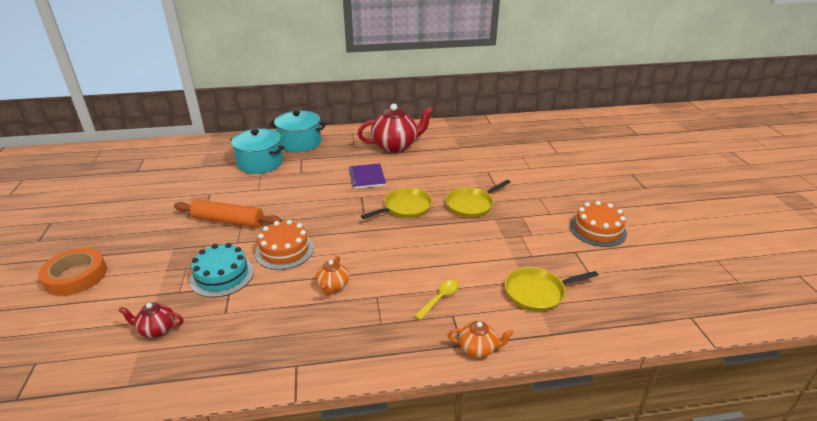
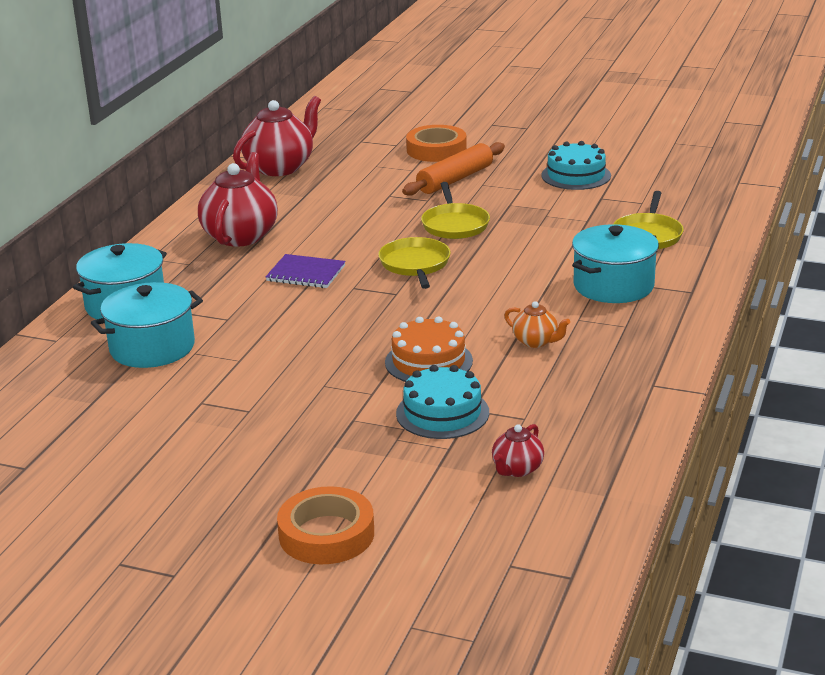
camera: 60 degrees left, 5 degrees down
(228, 221) = (306, 394): orange rolling pin -> orange rolling pin (455, 179)
(440, 298) = (613, 286): yellow spoon -> turquoise pot
(478, 349) = (703, 285): orange teapot -> none
(486, 130) = (280, 167): none -> red teapot
(567, 167) = (436, 150): none -> orange tape
(597, 230) = (576, 175): orange cake -> turquoise cake

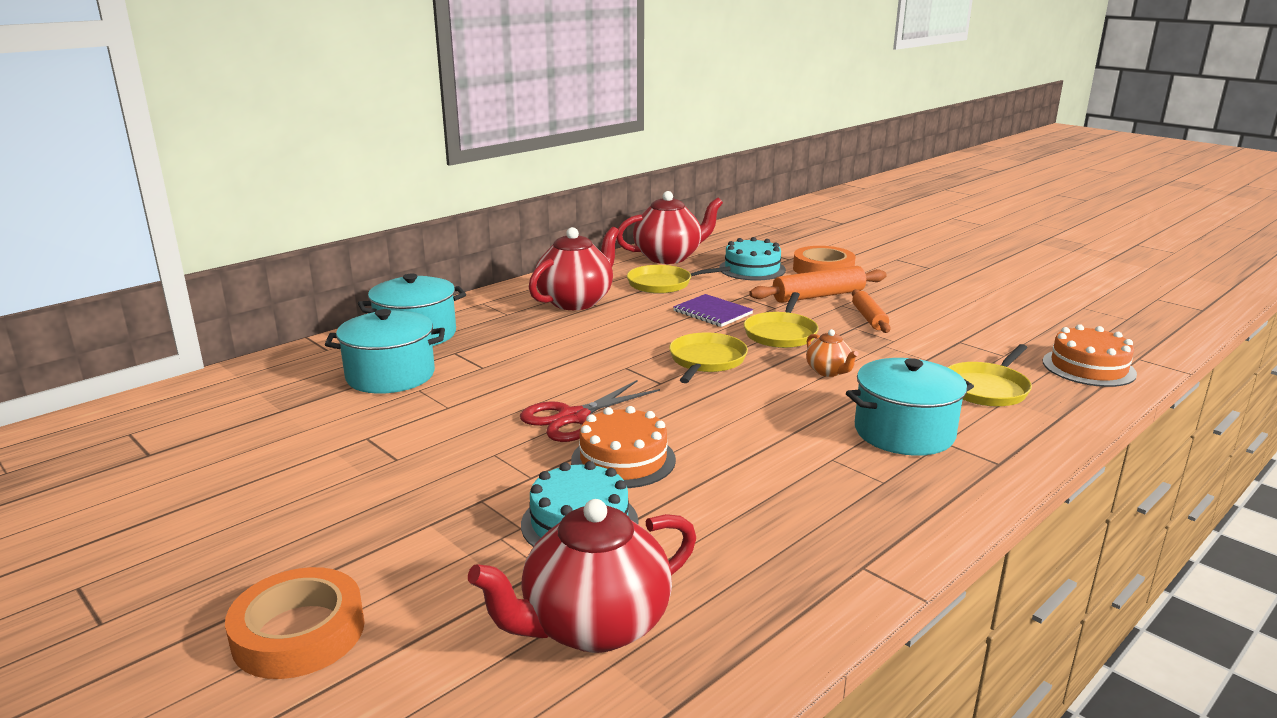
camera: 25 degrees right, 5 degrees down
(304, 198) = (663, 284): none -> yellow pan
(306, 273) = (596, 345): purple notebook -> purple notebook (712, 312)
(355, 340) = (573, 417): none -> red scissors
(515, 192) = (869, 318): none -> orange rolling pin
(517, 469) = (593, 626): red teapot -> red teapot, size x2.03
(536, 341) = (761, 471): orange teapot -> orange teapot (828, 372)
(576, 175) = (947, 316): turquoise cake -> turquoise cake (752, 269)
(708, 198) = (1088, 367): none -> orange cake

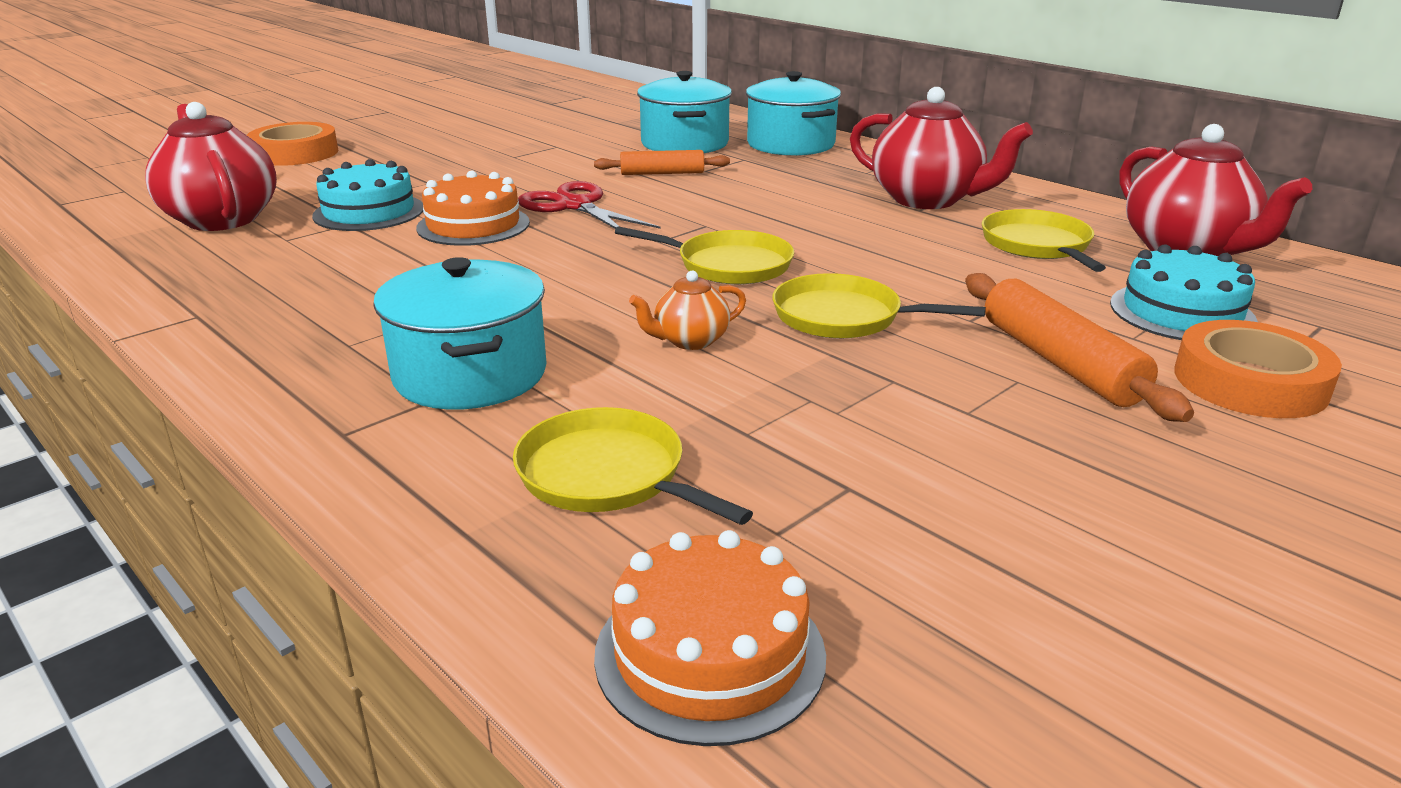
camera: 90 degrees right, 5 degrees up
(712, 312) = (921, 274): purple notebook -> none
(869, 318) = (952, 401): orange rolling pin -> orange rolling pin (662, 173)

